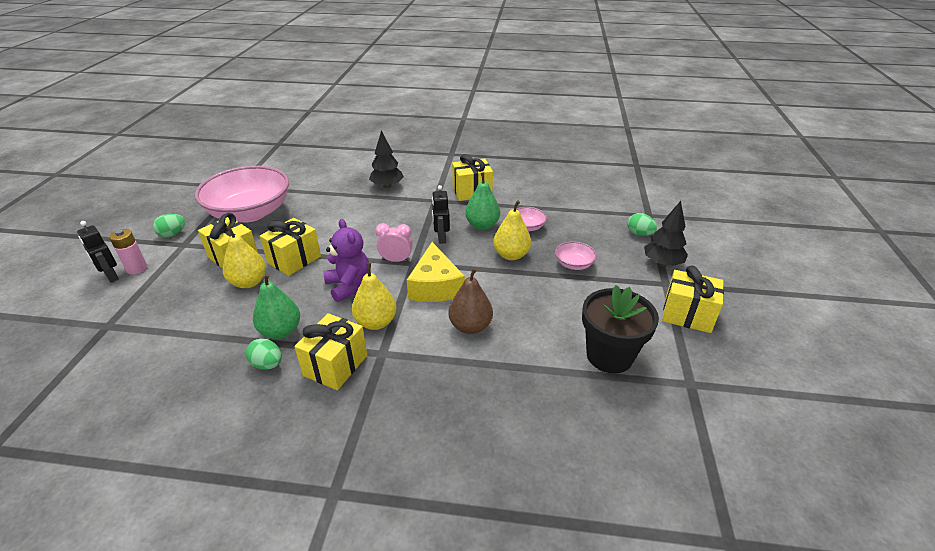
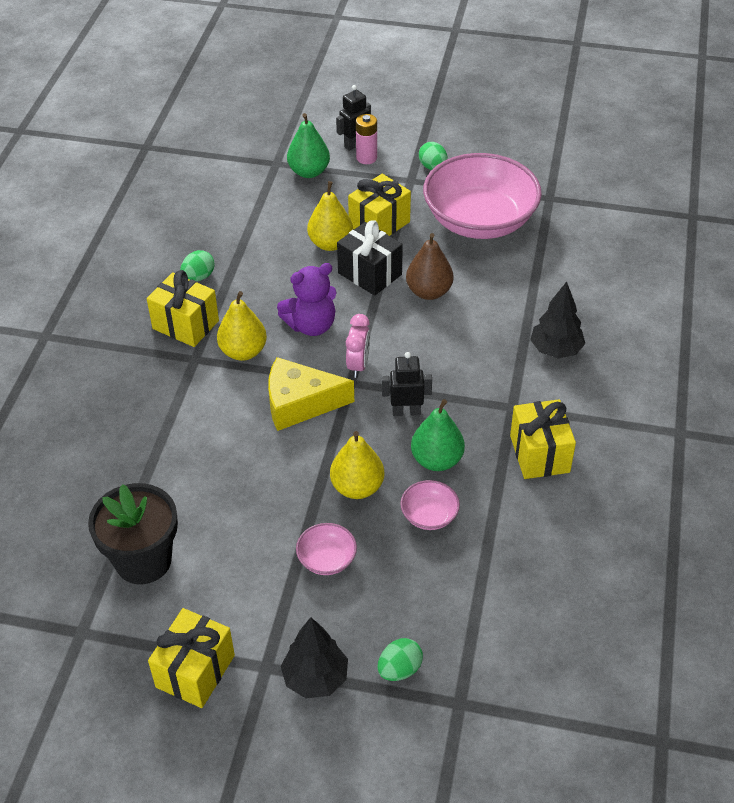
camera: 95 degrees right, 10 degrees up
(281, 331) = (244, 279): green pear -> green pear (309, 172)
(294, 260) = (370, 274): yellow gift -> black gift
(470, 326) = (220, 433): brown pear -> brown pear (429, 292)

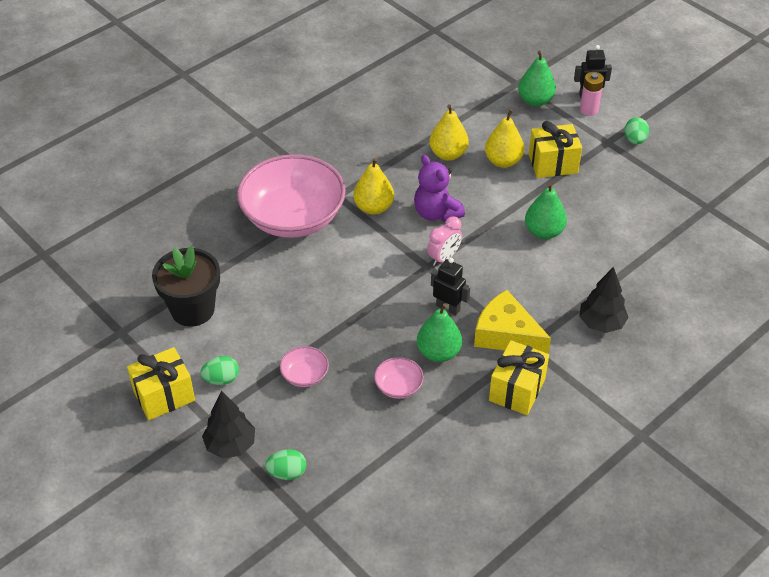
camera: 35 degrees right, 0 degrees up
(185, 325) = (351, 169): yellow gift -> none
(198, 277) = (389, 140): green egg -> green egg (221, 379)
(300, 403) = (380, 262): yellow cheese -> yellow cheese (506, 335)
(311, 325) = (436, 213): purple teddy bear -> purple teddy bear turned 45 degrees clockwise
(357, 487) = (367, 340): yellow pear -> yellow pear (448, 154)
(370, 274) = (512, 197): black gift -> none
(429, 292) = (544, 231): brown pear -> green pear
(479, 220) = (633, 198): pink bowl -> pink bowl (293, 217)

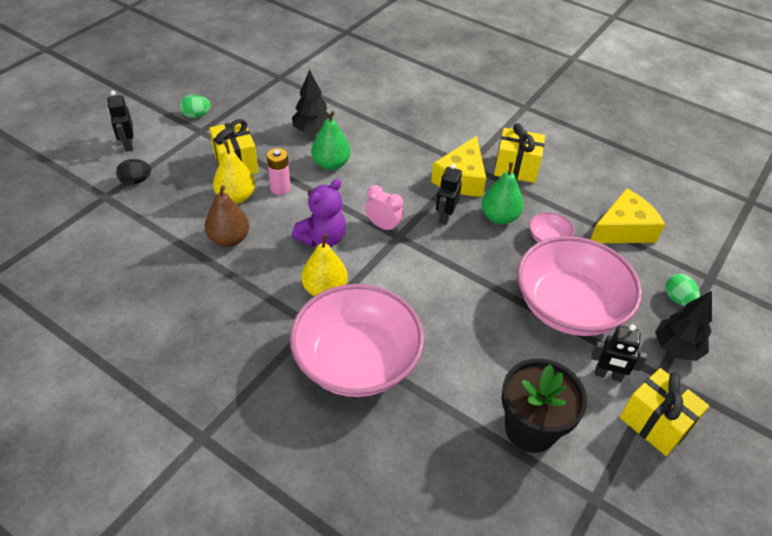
camera: 105 degrees left, 0 degrees up
(221, 379) = (608, 375): green egg -> black robot
(305, 375) = (569, 307): pink bowl -> pink bowl, size x2.44
(397, 462) = (623, 229): none -> yellow cheese
(448, 154) = (229, 239): yellow pear -> brown pear
(535, 100) = (136, 181): green pear -> black egg
(589, 110) = (151, 144): pink battery -> pink battery (280, 188)
(601, 323) = (427, 128): black tree -> black tree (312, 130)

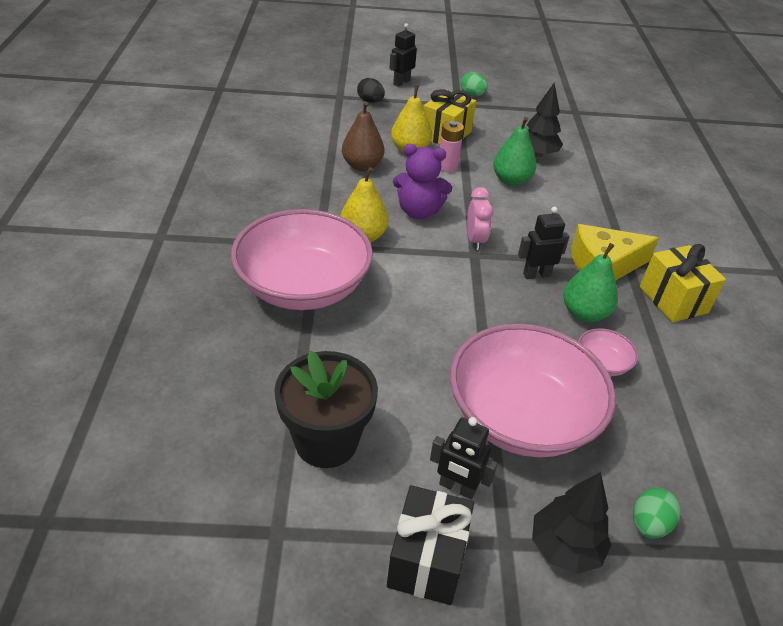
camera: 55 degrees right, 5 degrees down
(608, 375) = (457, 487): black robot -> black robot turned 45 degrees counterclockwise
(623, 229) = (700, 428): yellow cheese -> none
(655, 423) = (427, 560): yellow gift -> black gift

